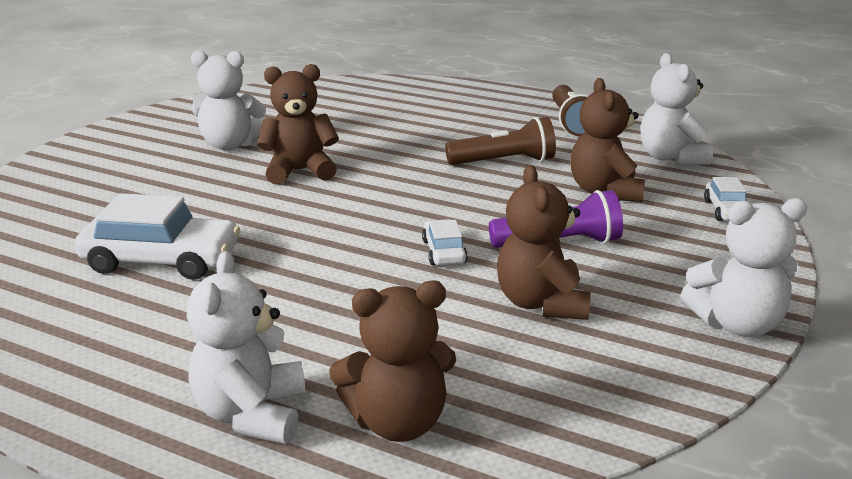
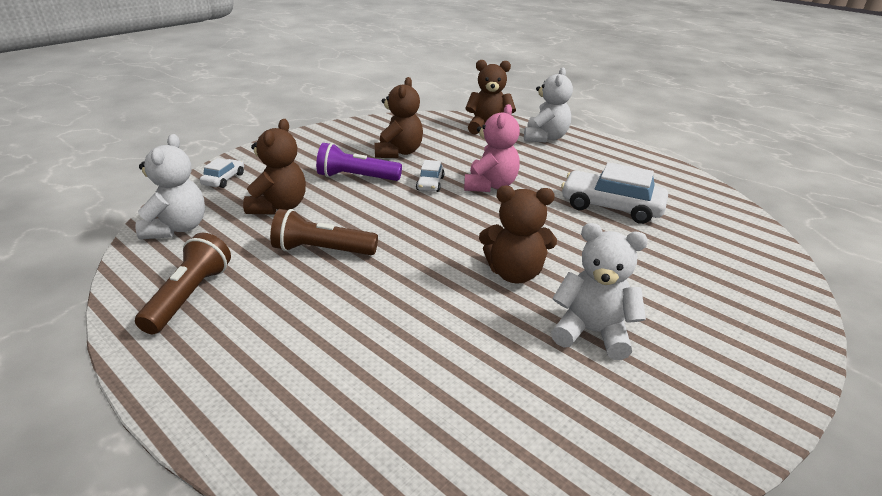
camera: 165 degrees left, 5 degrees up
(350, 264) = (490, 185): none -> pink teddy bear
(736, 324) = (320, 133): white teddy bear -> none

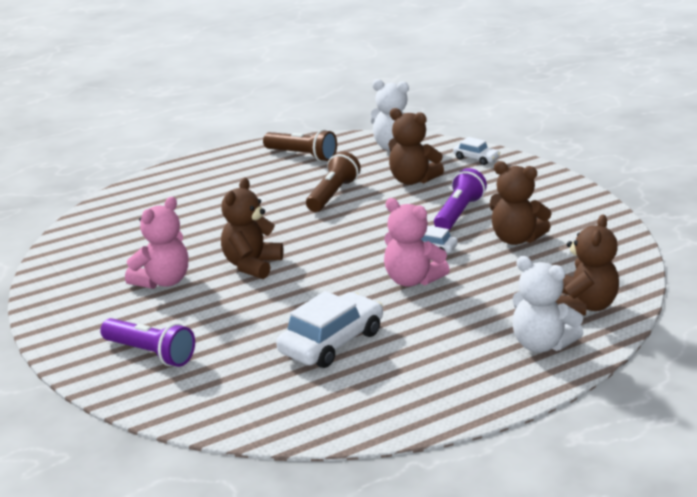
camera: 110 degrees right, 5 degrees down
(592, 332) = (163, 281): white teddy bear -> pink teddy bear
(725, 298) = (150, 354): none -> purple flashlight

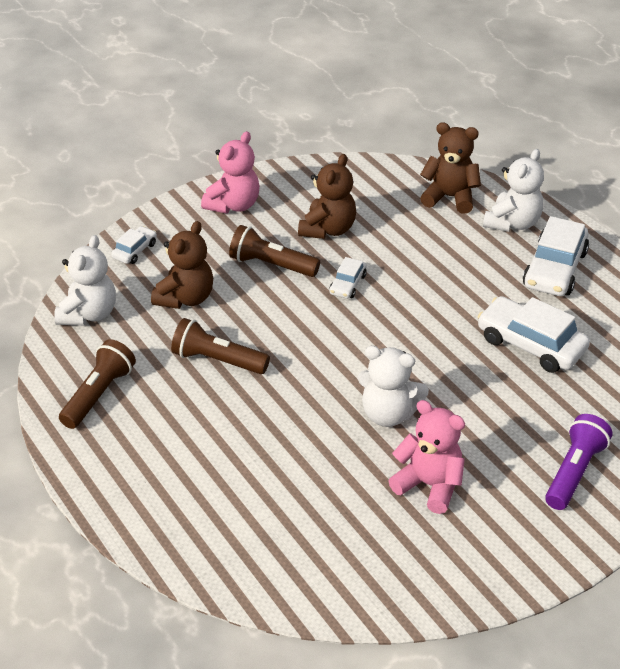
camera: 95 degrees left, 15 degrees up
(252, 265) = (388, 414): brown teddy bear -> white teddy bear
(412, 280) = (412, 295): pink teddy bear -> pink teddy bear (233, 205)
(456, 366) = (554, 269): none -> white car
(459, 213) = (271, 265): purple flashlight -> brown flashlight

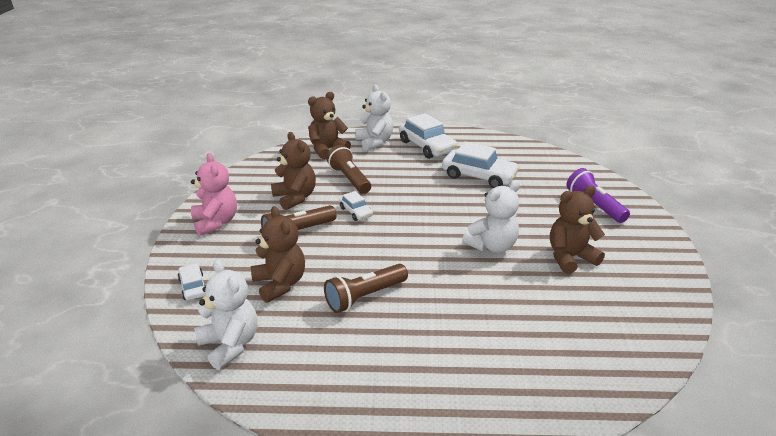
camera: 55 degrees left, 10 degrees down
(99, 394) = (333, 380): brown flashlight -> brown flashlight (349, 179)
(429, 485) = (570, 257): pink teddy bear -> brown teddy bear
(531, 344) = (479, 176): white car -> white car turned 135 degrees counterclockwise

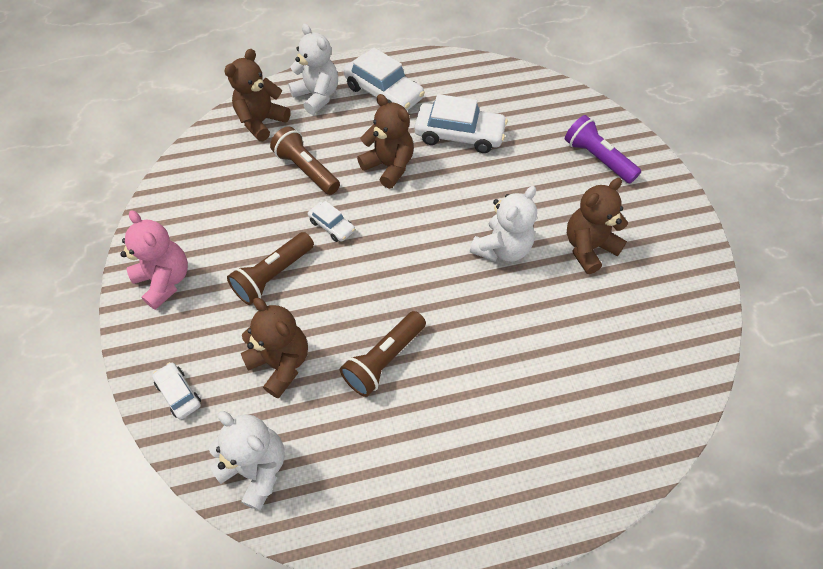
camera: 15 degrees left, 25 degrees up
(295, 198) = (250, 217): brown teddy bear -> brown teddy bear (389, 167)

